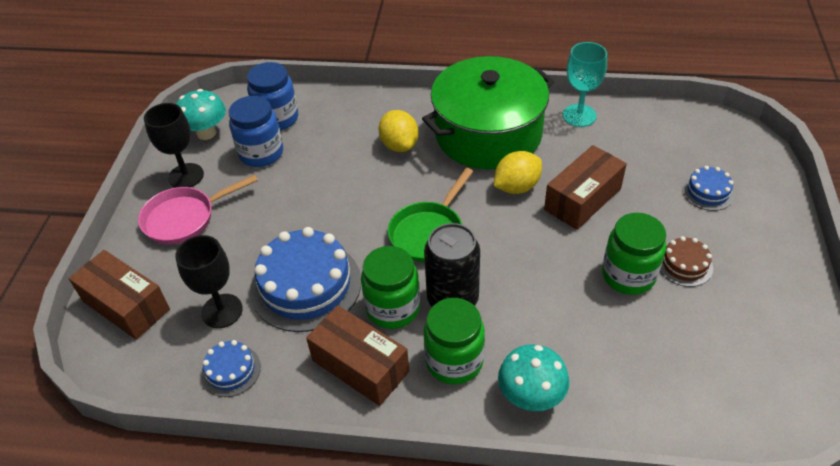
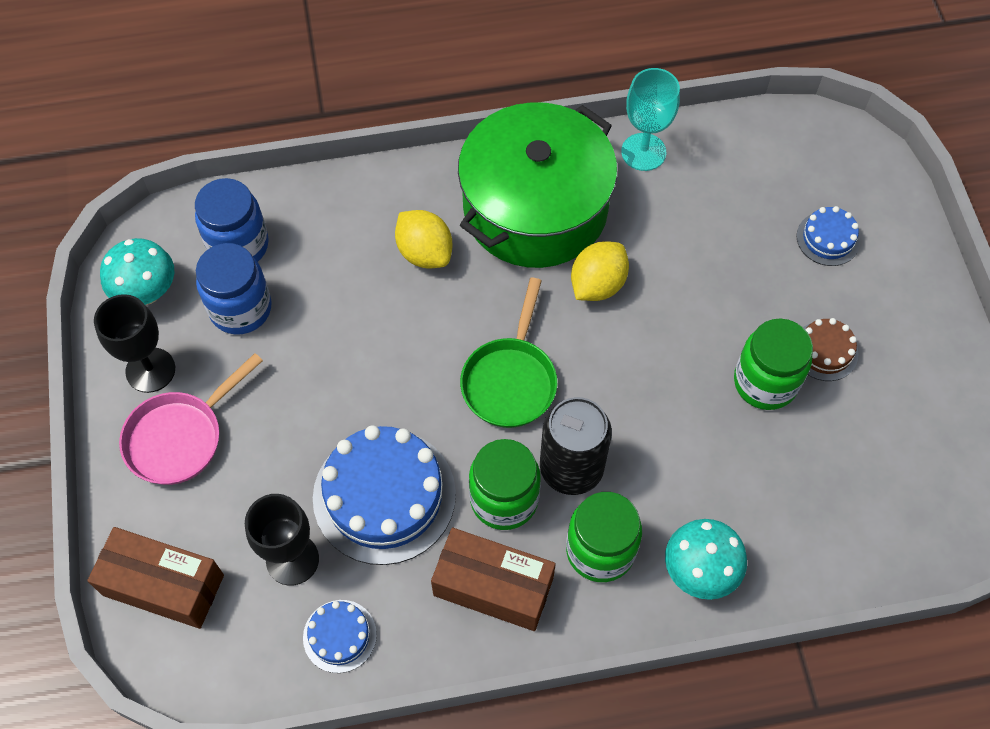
camera: 20 degrees left, 15 degrees up
(582, 199) = (683, 284): brown box -> none

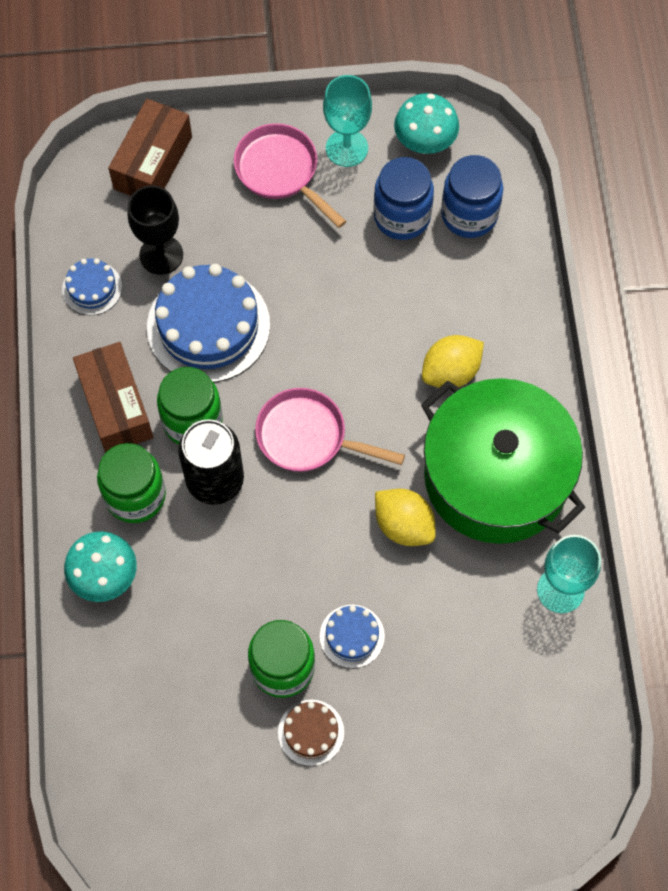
camera: 95 degrees right, 5 degrees up
(150, 370) = (346, 148): black goblet -> turquoise goblet
(493, 586) = (116, 406): brown box -> brown box turned 45 degrees counterclockwise
(510, 380) = (307, 436): green pan -> pink pan
(828, 238) = (442, 763): blue cake -> blue cake (352, 636)

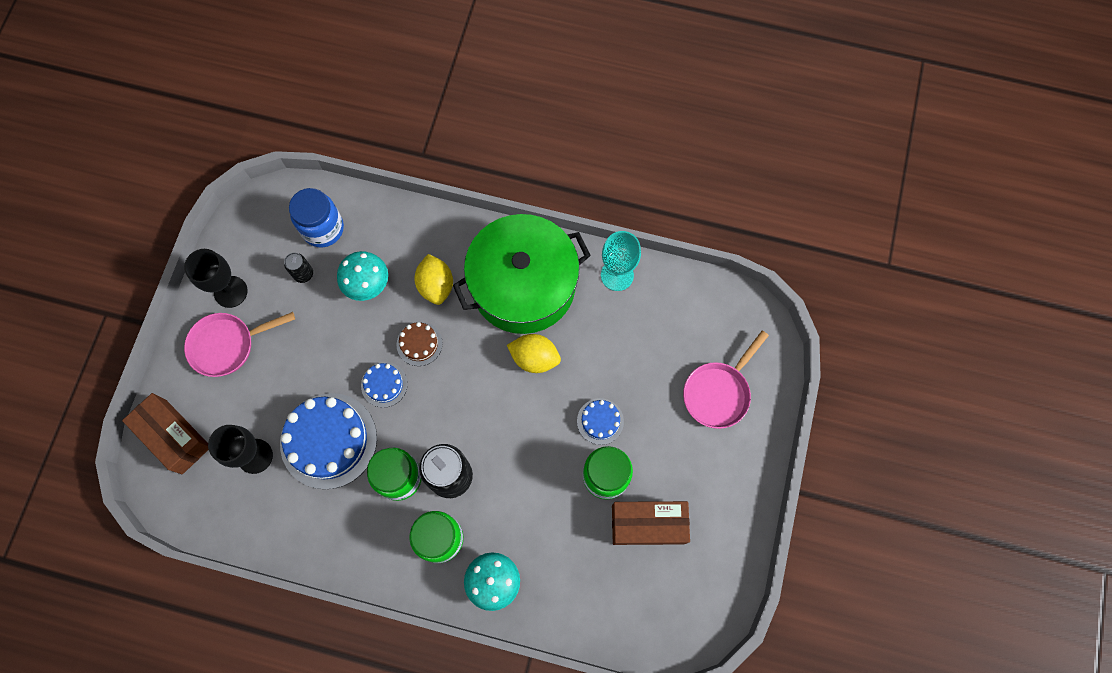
camera: 70 degrees left, 5 degrees up
(92, 288) = (259, 518): blue cake -> blue cake (384, 384)
(116, 406) = (363, 530): brown box -> brown box (648, 524)
(307, 436) = (444, 399): pink pan -> pink pan (718, 393)
(311, 732) = (657, 473): brown cake -> brown cake (419, 344)
(346, 148) = (230, 292): turquoise goblet -> black goblet
(402, 217) = (303, 274): blue jar -> black can
(404, 525) = (534, 358): yellow lemon -> yellow lemon turned 45 degrees clockwise
(424, 143) = (252, 237): turquoise mushroom -> turquoise mushroom (367, 285)

